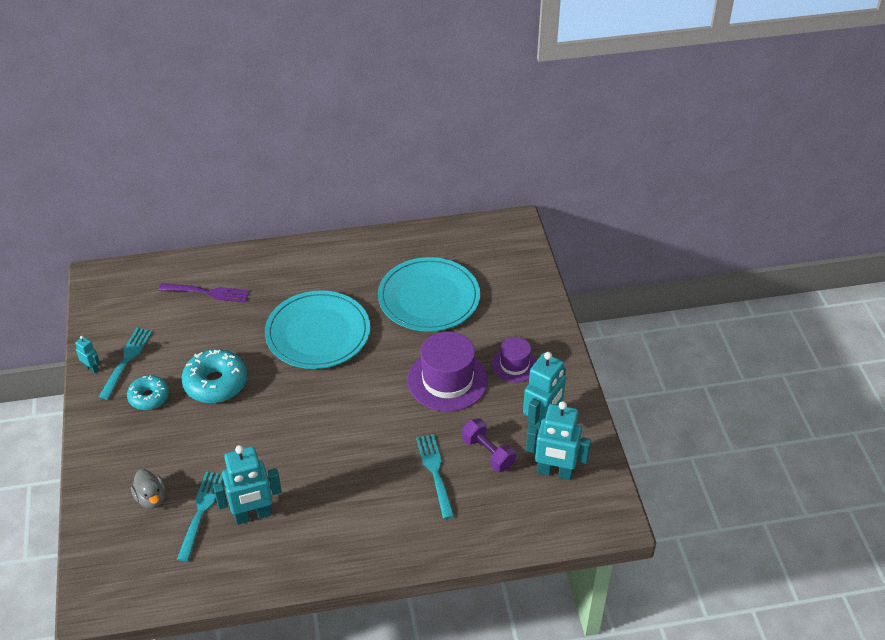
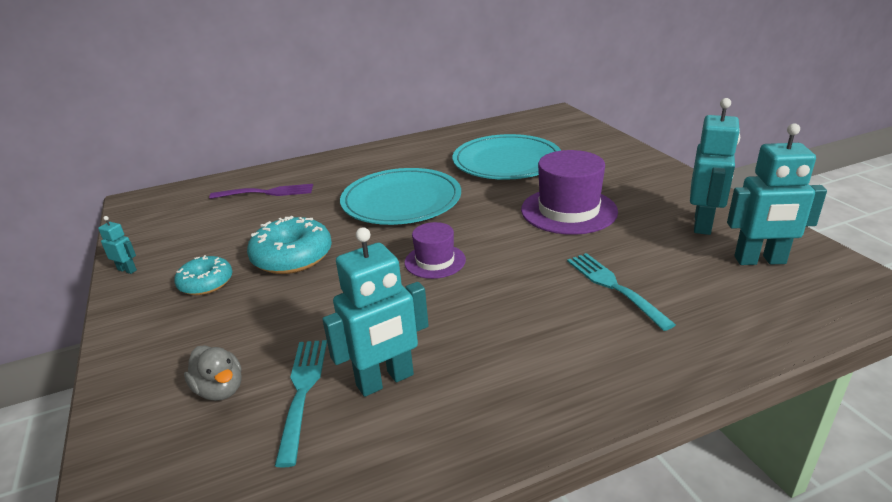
camera: 10 degrees left, 15 degrees down
(126, 361) = (173, 256): turquoise fork -> none
(488, 453) = (664, 258): purple dumbbell -> none
(514, 365) = (632, 189): purple hat -> purple hat (435, 261)

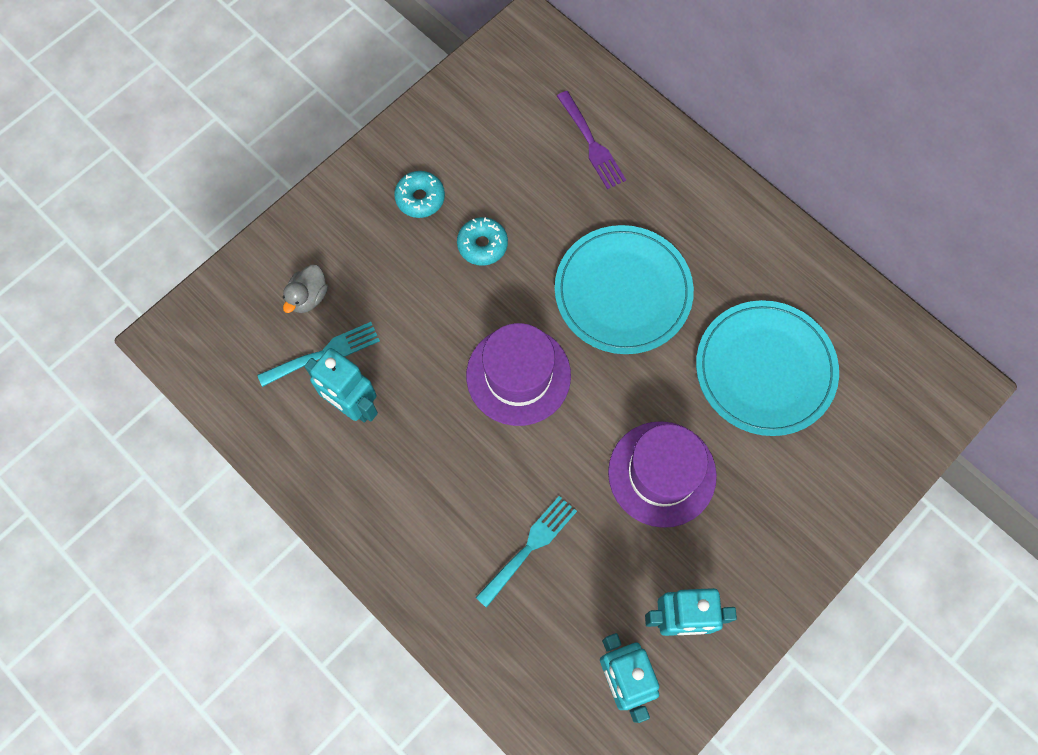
camera: 65 degrees right, 40 degrees up
(127, 270) = (416, 118): turquoise robot -> none
(292, 257) = (482, 245): turquoise donut -> turquoise donut, size x0.63
(435, 261) = (518, 375): purple hat -> purple hat, size x1.73

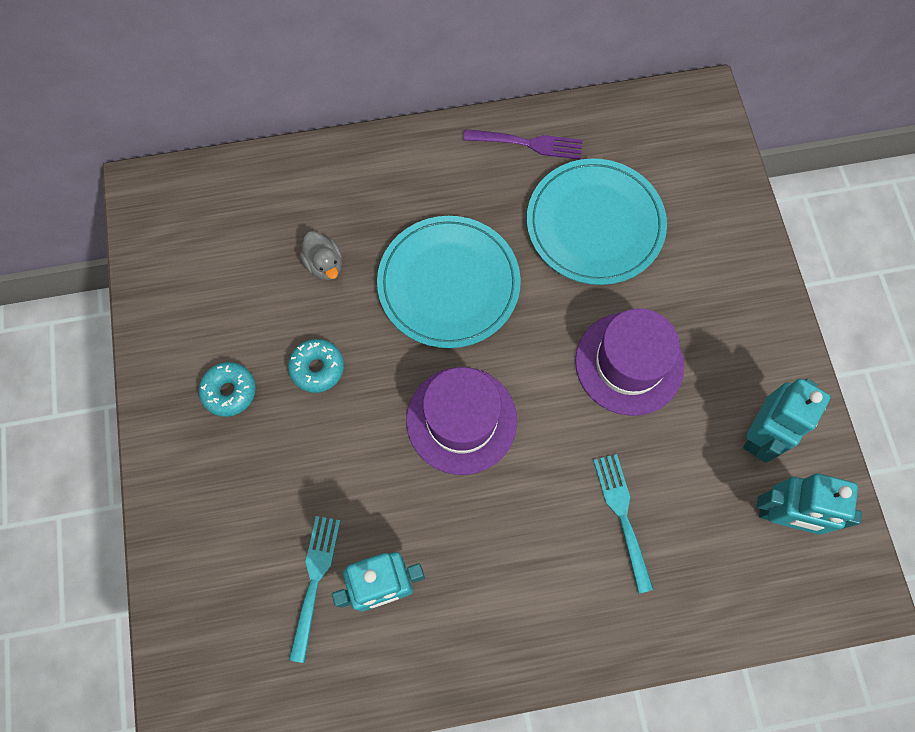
camera: 55 degrees left, 0 degrees up
(308, 297) = (247, 558): grey duck -> grey duck (324, 265)
(591, 143) = (293, 216): purple fork -> purple fork (527, 144)

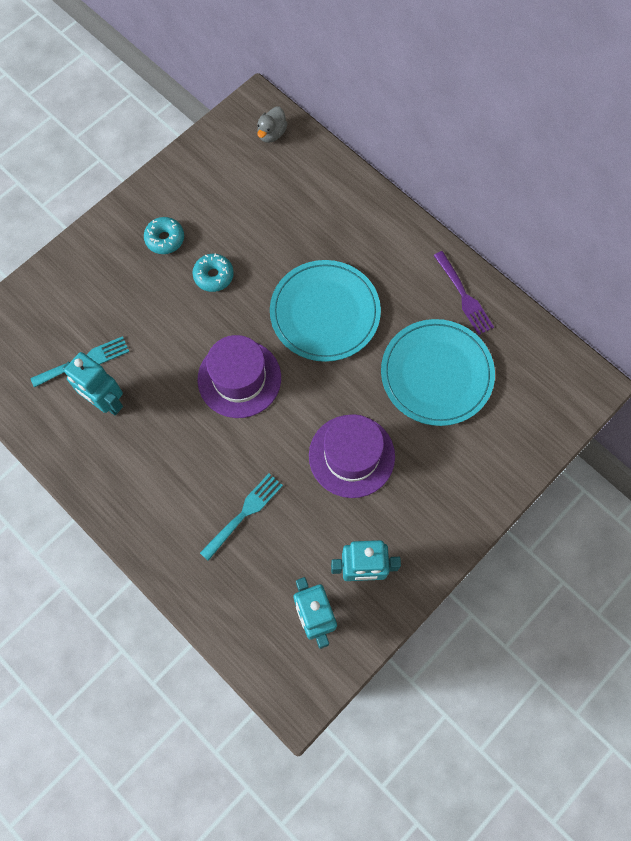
camera: 55 degrees right, 0 degrees up
(324, 265) = (283, 234): grey duck -> grey duck (271, 134)

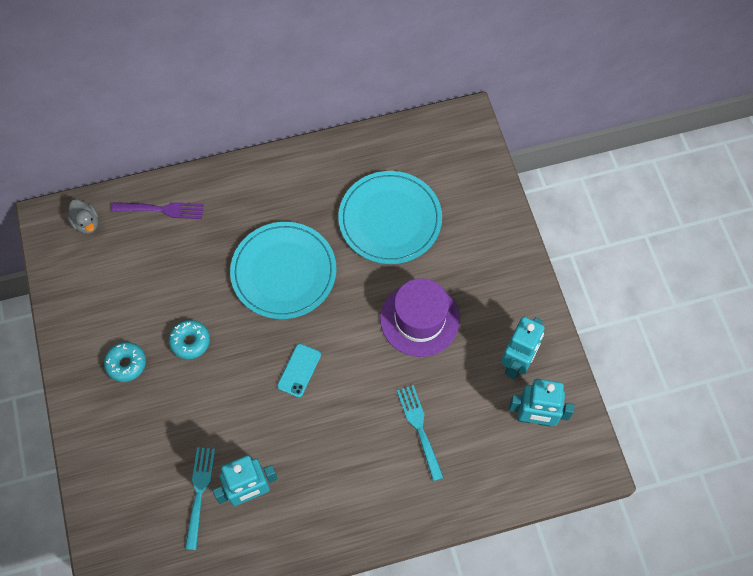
camera: 60 degrees left, 5 degrees down
(239, 378) = (299, 370): purple hat -> turquoise phone
(463, 295) = (336, 163): purple fork -> purple fork (161, 210)

